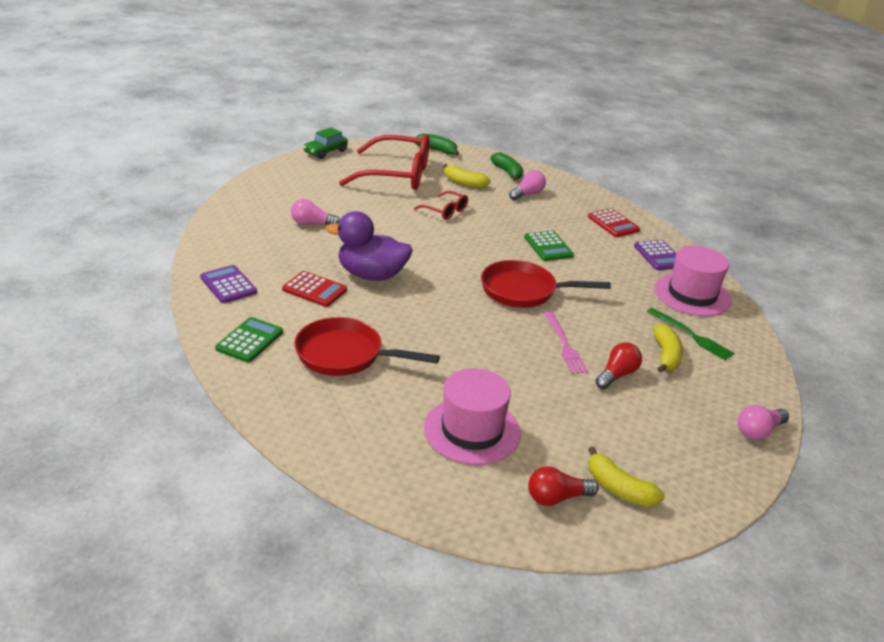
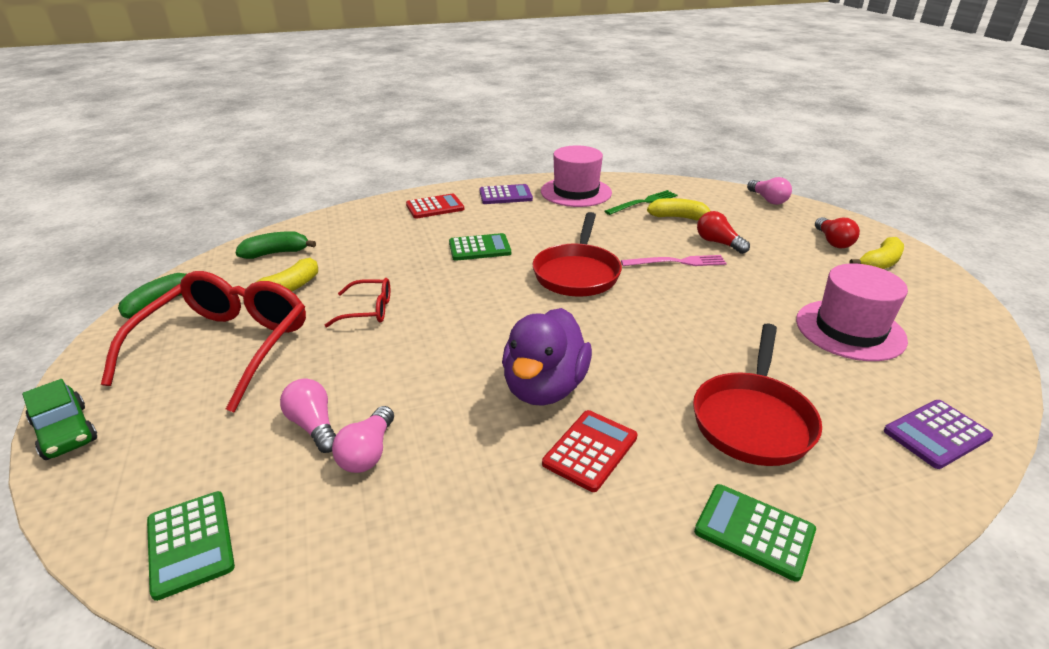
camera: 80 degrees left, 0 degrees up
(228, 285) = (584, 575): purple calculator -> purple calculator (936, 434)
(257, 191) = (190, 543): none -> green calculator
(445, 211) = (368, 310): red glasses -> red glasses turned 45 degrees clockwise
(527, 194) = (344, 246): pink light bulb -> pink light bulb (314, 426)
(556, 497) = (914, 293): red light bulb -> red light bulb (832, 242)

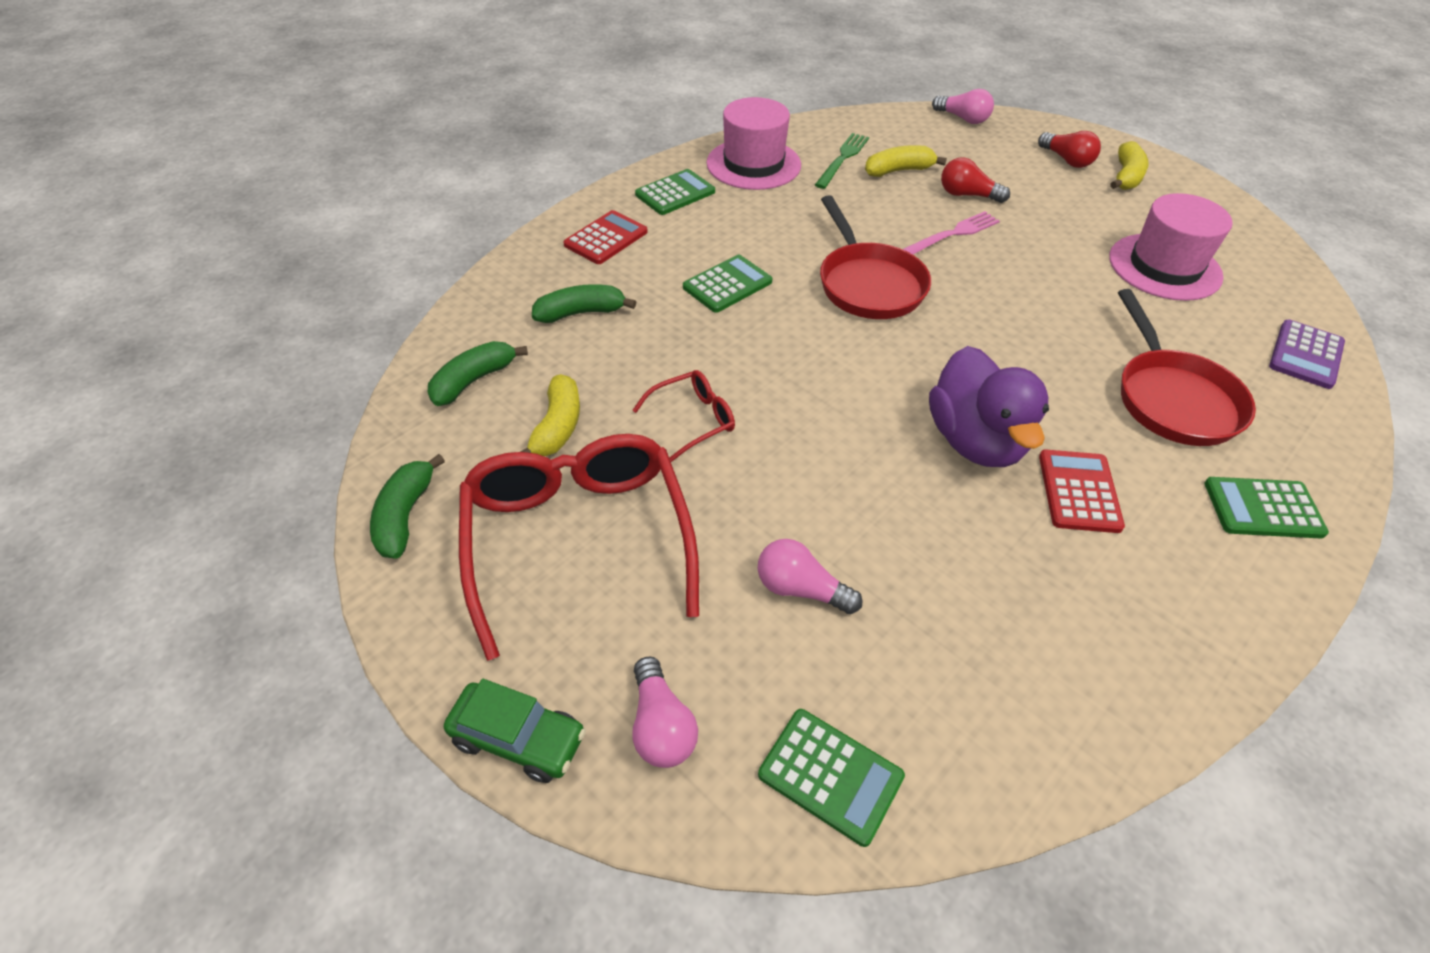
camera: 30 degrees left, 15 degrees up
(368, 453) = (889, 591): pink light bulb -> pink light bulb (661, 726)
(374, 238) = (581, 313): none -> green banana
(505, 195) = (675, 193): purple calculator -> green calculator

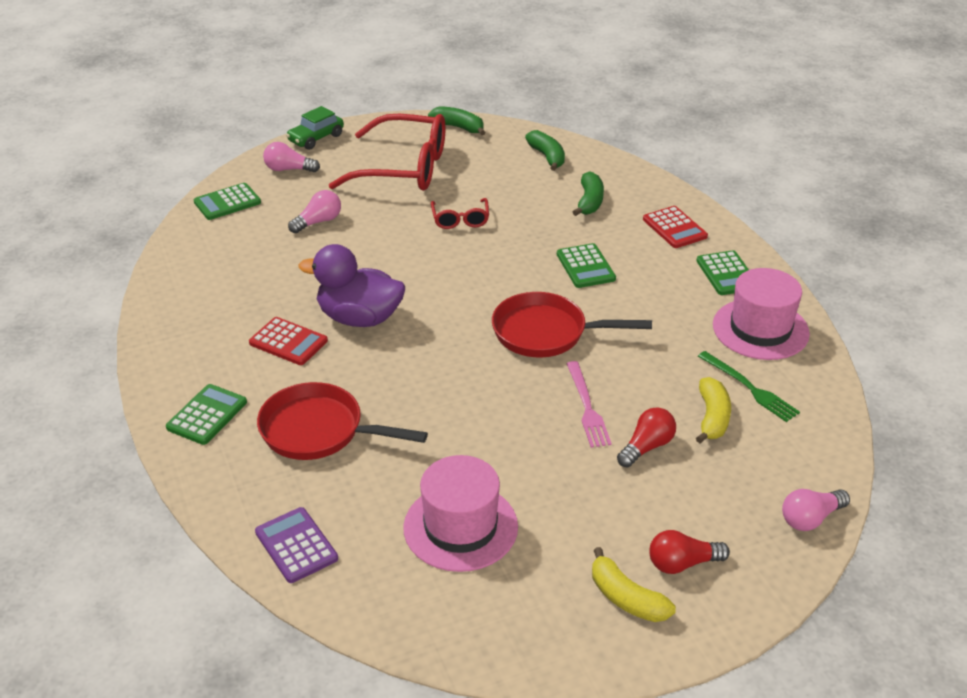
camera: 115 degrees right, 10 degrees down
(557, 427) = (488, 176): yellow banana -> none

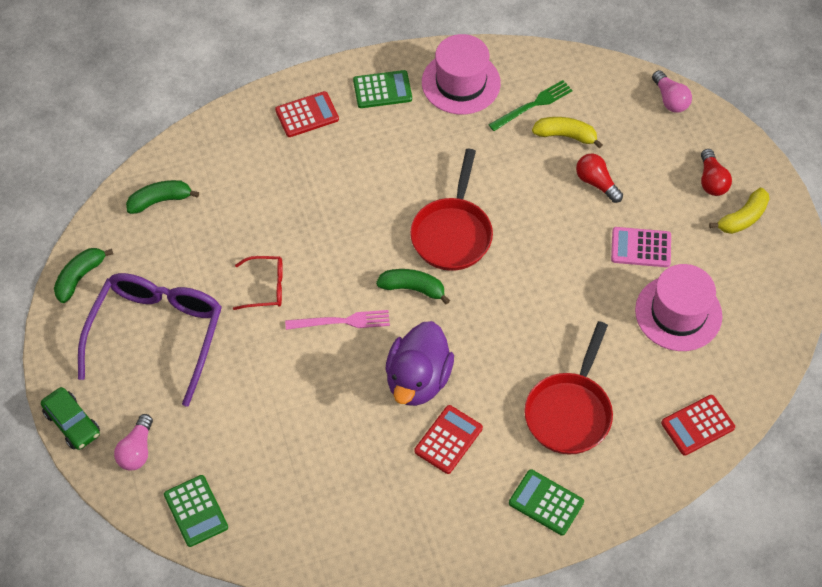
camera: 85 degrees left, 20 degrees up
(296, 545) = (697, 425): purple calculator -> red calculator
(318, 222) = (249, 417): pink light bulb -> none
(404, 168) = (157, 334): red glasses -> purple glasses
(555, 490) = (641, 248): none -> pink calculator
(585, 266) = (359, 192): green calculator -> none
(587, 407) = (549, 215): pink fork -> pink fork (342, 321)
(589, 202) = (251, 175): green banana -> green banana (413, 288)

